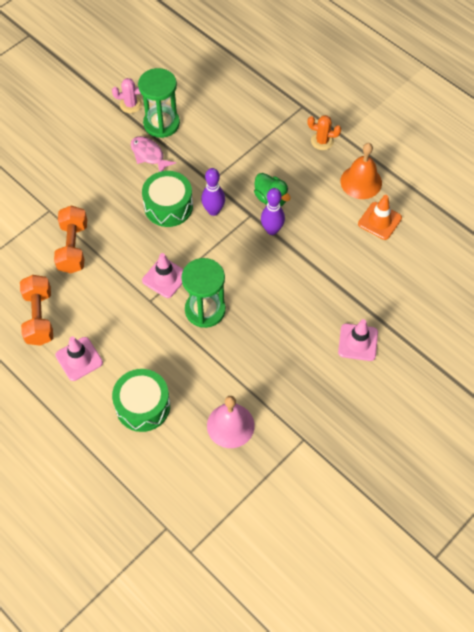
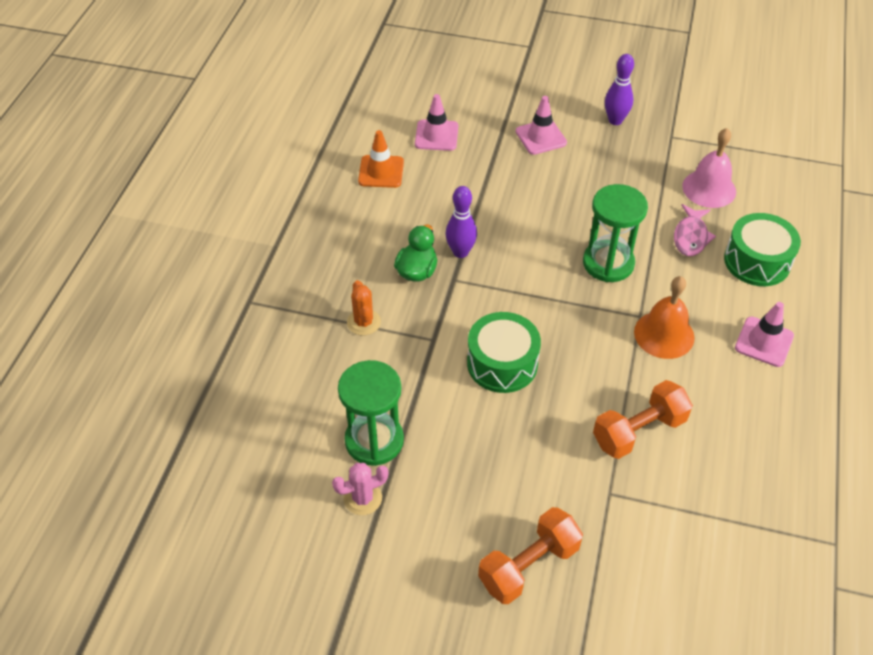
camera: 120 degrees left, 10 degrees down
(39, 317) = (755, 410): orange dumbbell -> orange dumbbell (529, 565)
(131, 104) = (363, 498): pink cactus -> pink cactus turned 75 degrees counterclockwise
(149, 155) = (438, 426): pink fish -> pink fish (691, 236)
(165, 278) = (600, 317): pink traffic cone -> pink traffic cone (436, 135)
(213, 211) = (474, 316): purple bowling pin -> purple bowling pin (615, 120)
(322, 141) = (296, 260): orange cactus -> orange cactus (363, 322)
(361, 182) = (336, 205): orange bell -> orange bell (664, 334)

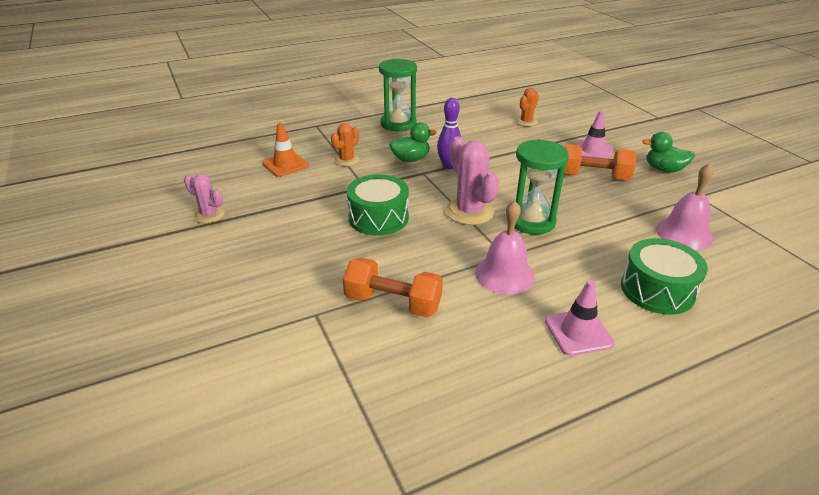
camera: 50 degrees right, 15 degrees down
(374, 440) = (259, 200): green hourglass -> green hourglass (398, 124)
(381, 172) = (468, 119): orange traffic cone -> orange traffic cone (285, 164)
(436, 135) = (526, 122): pink traffic cone -> orange cactus
(529, 565) = (210, 304): orange dumbbell -> orange dumbbell (593, 177)
(555, 293) = (469, 211): none -> pink cactus
(615, 120) = (664, 169): purple bowling pin -> green duck
(664, 334) = (504, 274): orange bell -> pink bell
(691, 236) = (621, 246): pink fish -> none

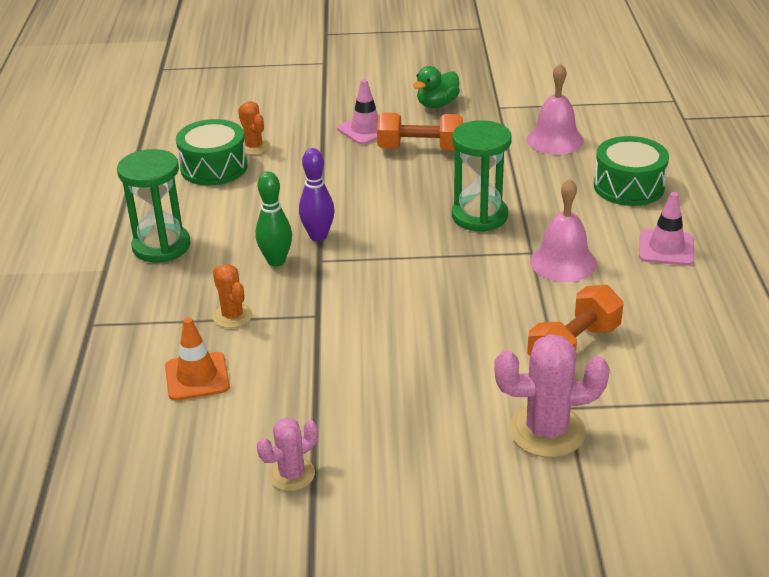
camera: 65 degrees left, 0 degrees up
(378, 218) = (402, 320): green drum -> green drum (214, 167)
(410, 159) = (276, 261): green duck -> green bowling pin
(469, 211) = (434, 250): pink cactus -> pink cactus (547, 431)
(593, 177) = (420, 149): orange dumbbell -> orange dumbbell turned 60 degrees clockwise

